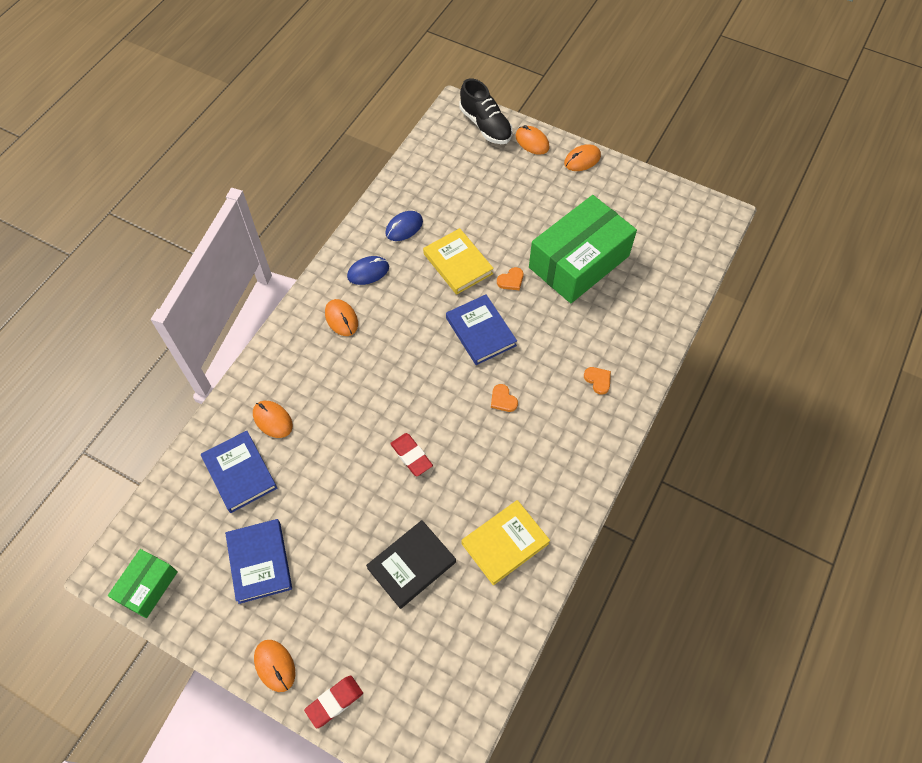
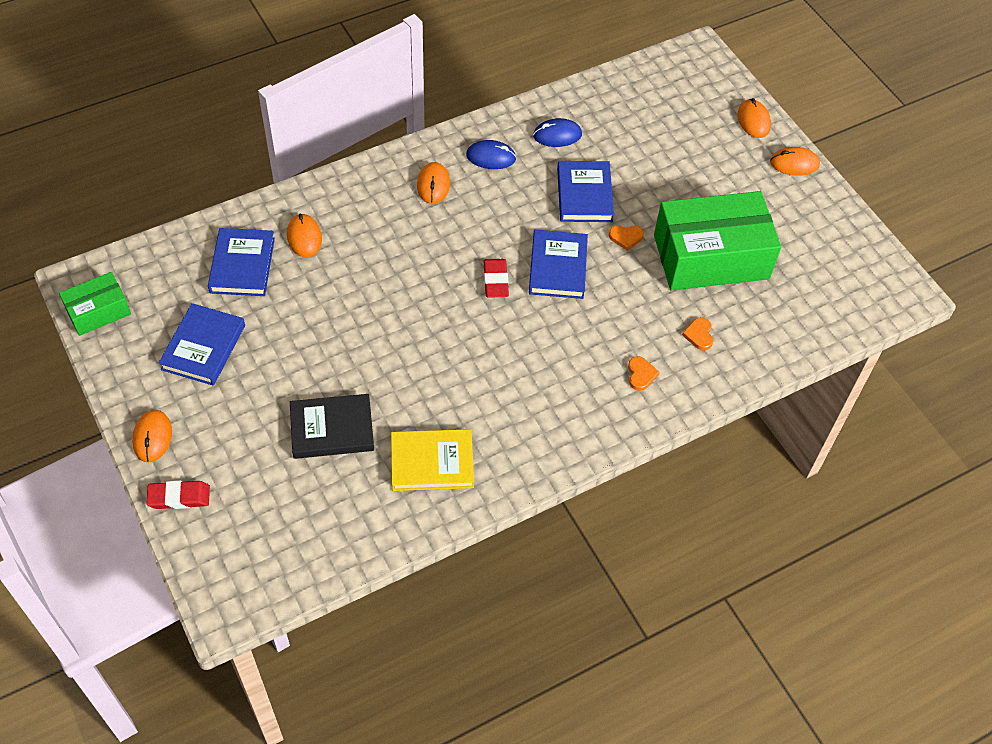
camera: 30 degrees right, 5 degrees down
(411, 456) = (405, 338): red eraser -> red eraser (495, 280)
(458, 264) = (584, 195): yellow book -> blue book
(485, 125) = (716, 82): black shoe -> none
(503, 400) = (531, 339): orange heart -> orange heart (699, 335)

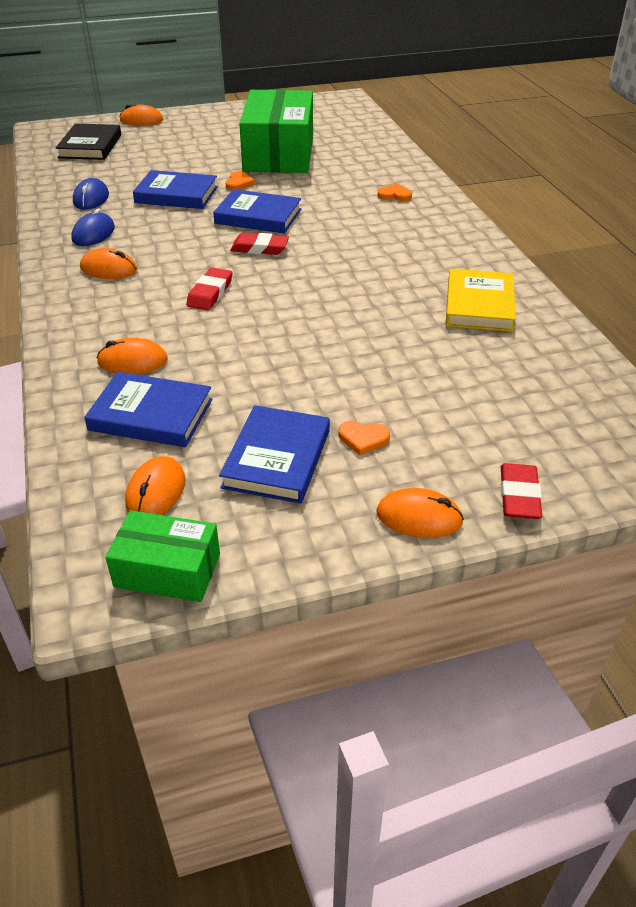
camera: 75 degrees left, 15 degrees down
(98, 311) = (167, 570): green box -> green box turned 60 degrees counterclockwise
(203, 347) = (277, 458): blue book -> blue book turned 75 degrees clockwise
(332, 429) = (428, 364): black book -> black book (90, 146)
(410, 262) = (210, 293): none -> red eraser
(699, 335) = (359, 168): orange heart -> orange heart (363, 439)
(794, 163) = (198, 113): orange mouse -> orange mouse (155, 491)

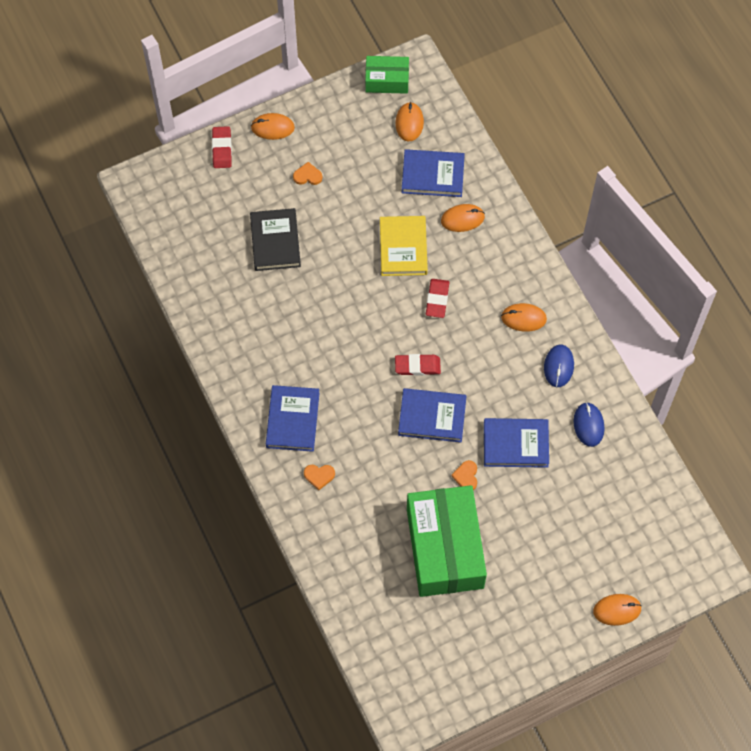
camera: 170 degrees right, 25 degrees up
(90, 146) = (641, 533): black book -> black book (275, 241)
(277, 458) = (352, 154): blue book -> blue book (292, 420)
(479, 305) = (242, 315): yellow book -> yellow book (403, 248)

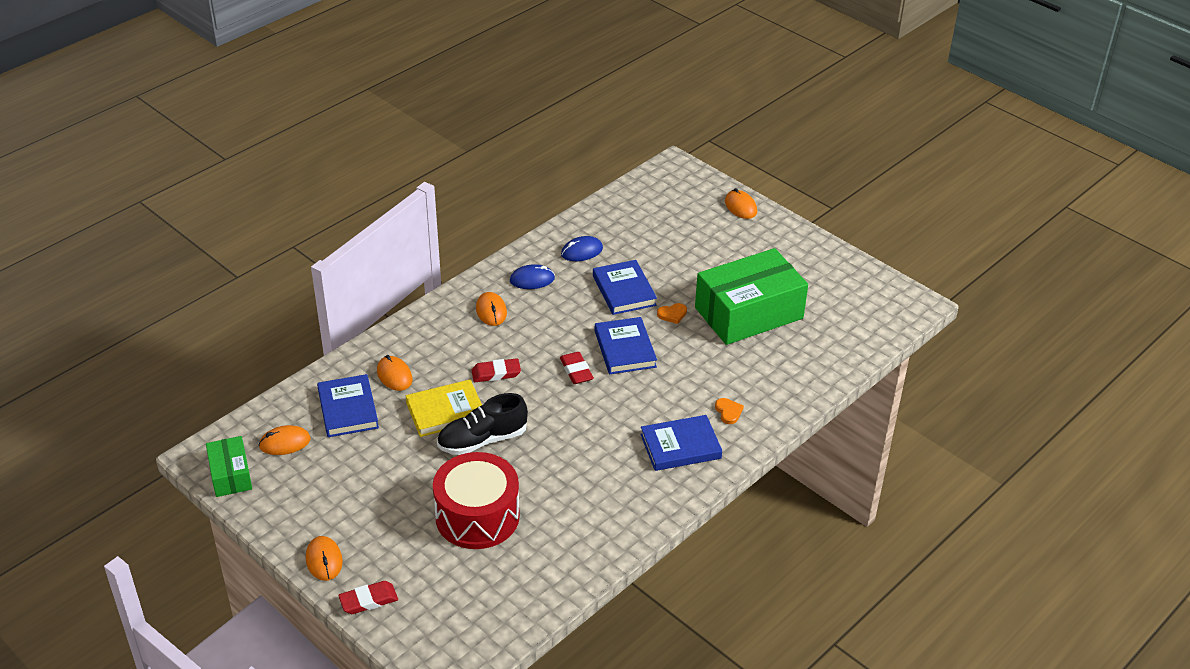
camera: 110 degrees left, 25 degrees down
(275, 241) = (477, 516): black book -> red drum
(307, 176) = (381, 511): orange heart -> none
(358, 267) = (482, 440): none -> black shoe

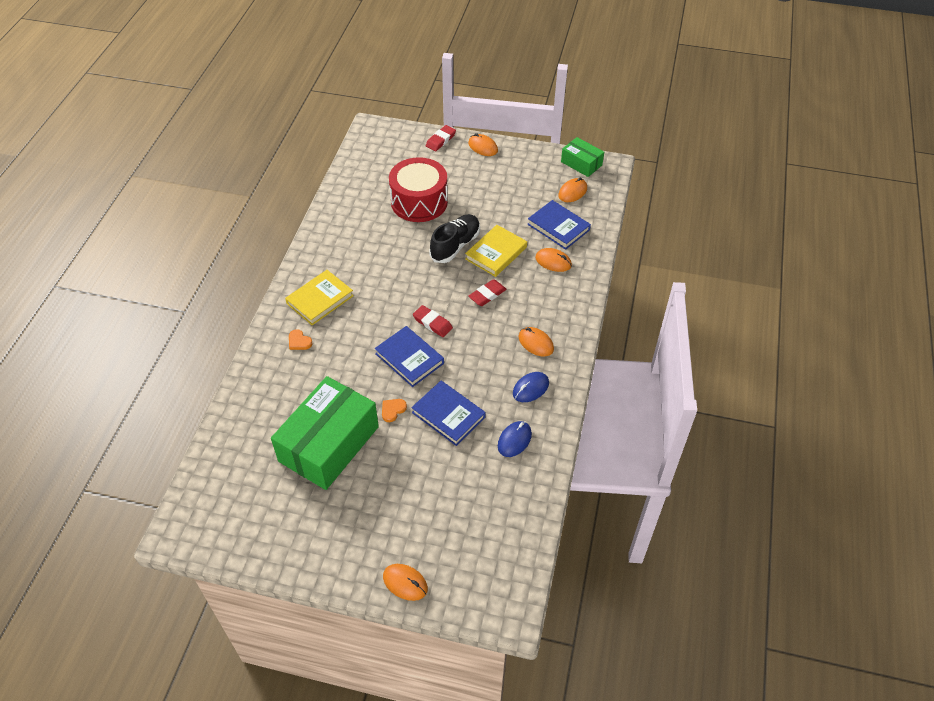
camera: 150 degrees right, 10 degrees up
(680, 446) = (320, 299): blue book -> yellow book

